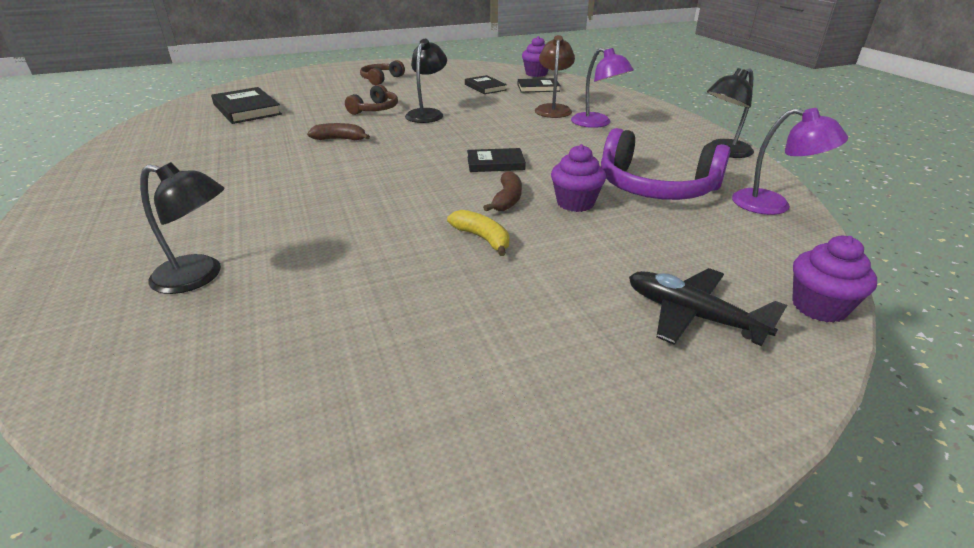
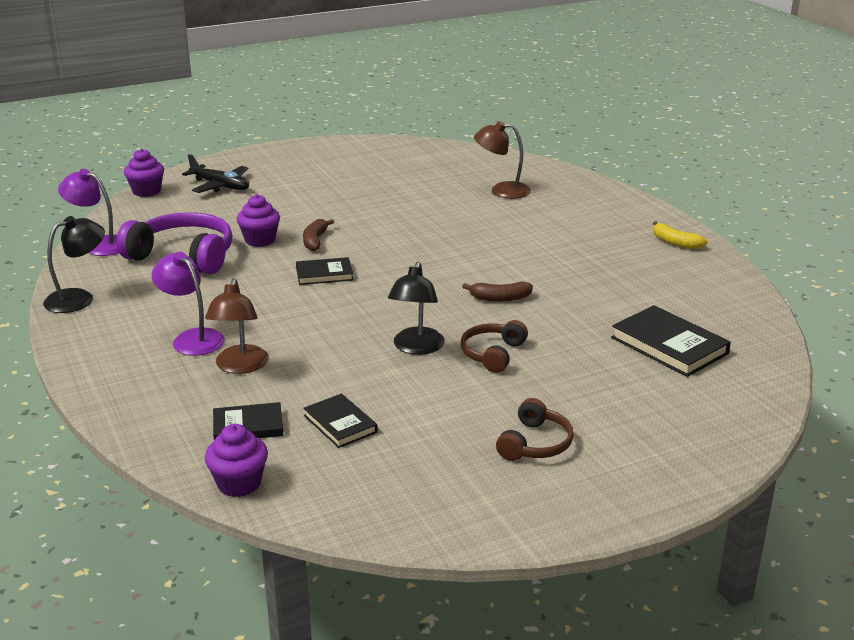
camera: 175 degrees right, 5 degrees down
(199, 276) = (502, 190): black lamp -> brown lamp
(482, 238) = (334, 215): yellow banana -> yellow banana (675, 242)

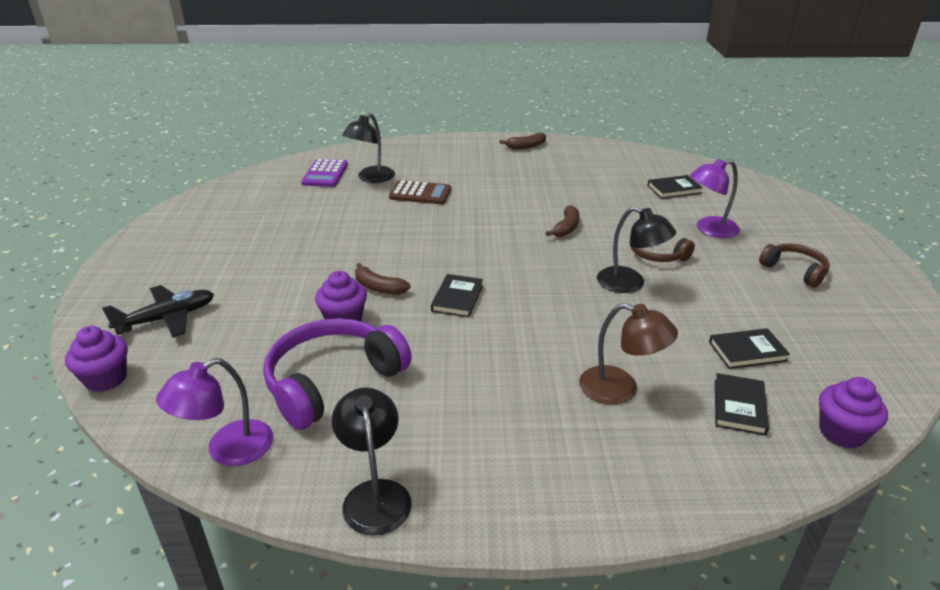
camera: 65 degrees left, 5 degrees up
(192, 338) = (542, 411): purple lamp -> purple lamp (709, 229)
(487, 171) = (325, 174): none -> purple calculator
(495, 218) = (420, 193): none -> brown calculator
(502, 190) = (371, 178): brown lamp -> black lamp
(669, 345) = (674, 189): black book -> black book, size x0.62
(675, 242) = (526, 146): yellow banana -> brown banana

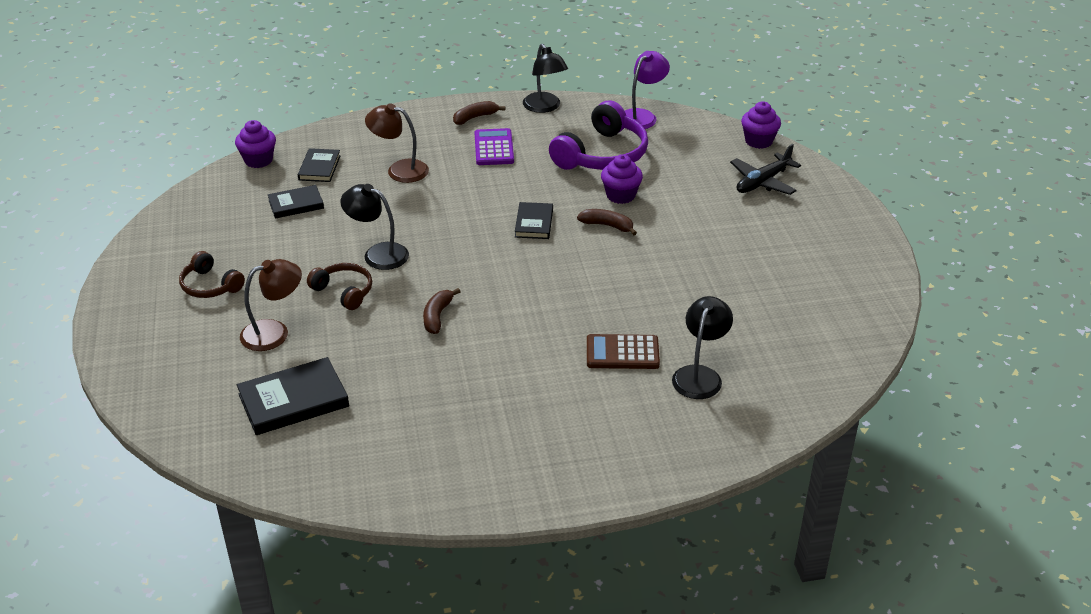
camera: 170 degrees right, 5 degrees up
(325, 174) = (766, 376): purple calculator -> purple calculator (494, 148)
(526, 146) = (502, 482): brown banana -> brown banana (475, 117)
(674, 189) = (293, 400): black book -> black book, size x1.61
(709, 229) = (274, 332): purple lamp -> brown lamp

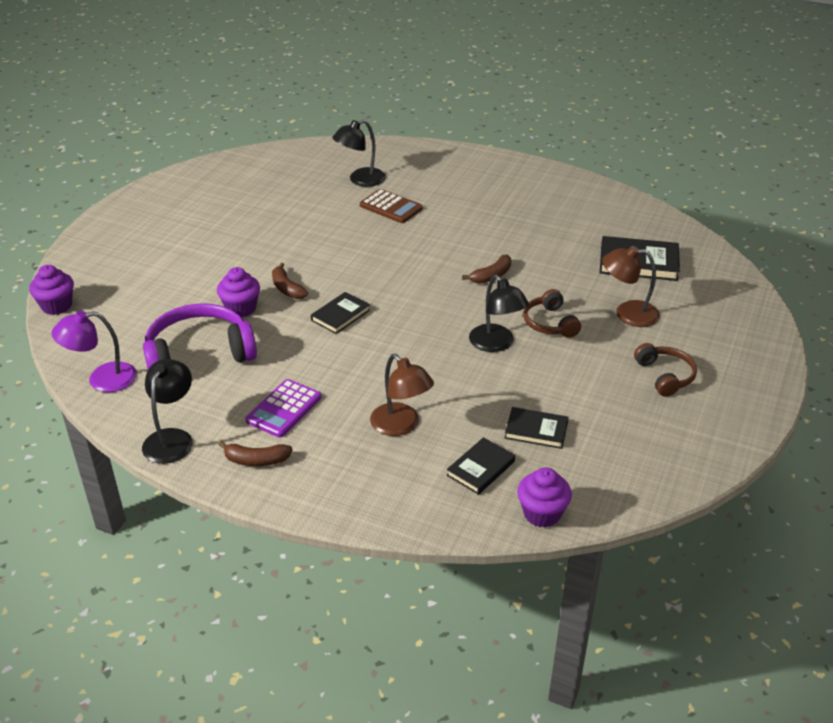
camera: 145 degrees left, 0 degrees up
(762, 182) = (120, 271): black plane -> none

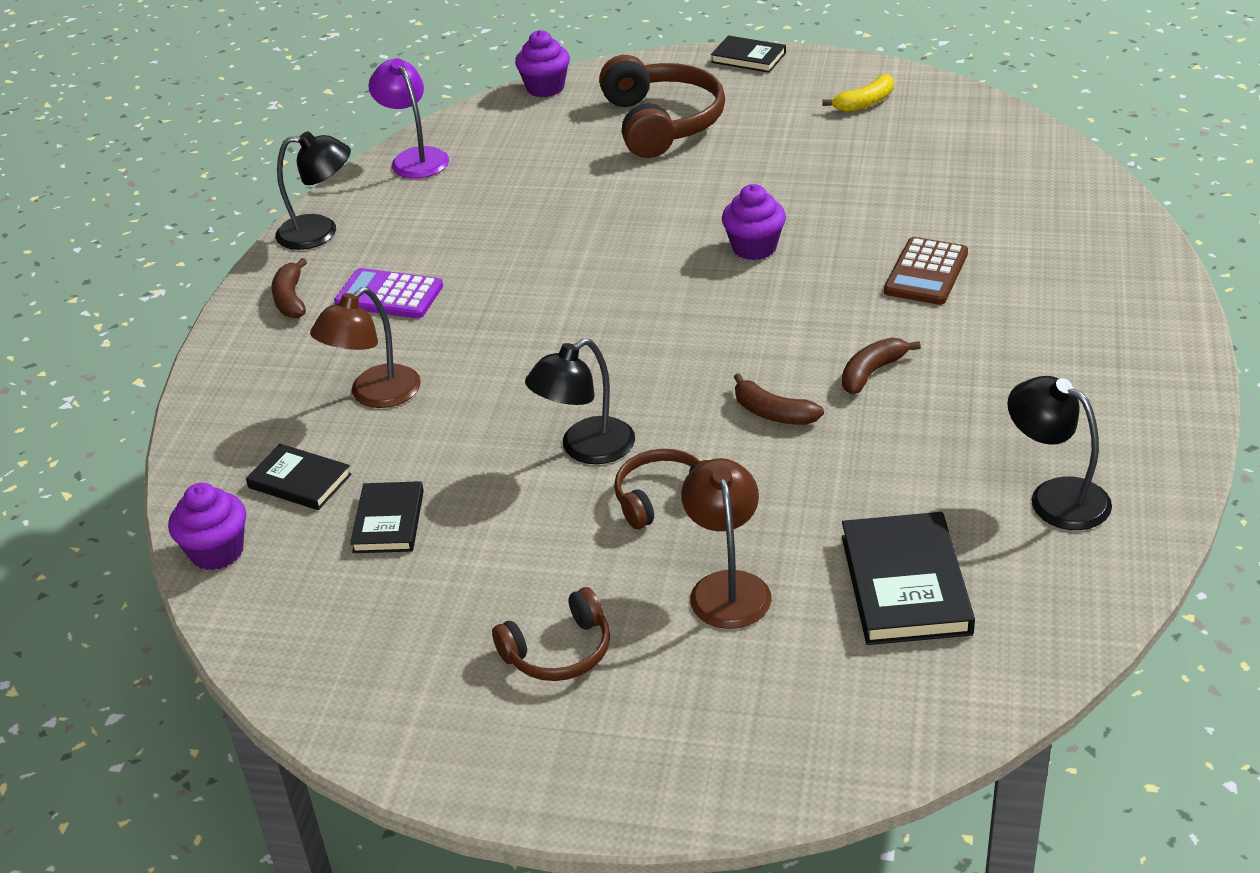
camera: 80 degrees right, 0 degrees up
(155, 264) = (662, 123): none -> brown headphones
(199, 354) = (482, 206): purple headphones -> none
(200, 191) = (865, 103): none -> yellow banana
(241, 308) = (590, 210): purple cupcake -> purple cupcake (754, 248)
(287, 288) = (651, 233): brown banana -> brown banana (872, 372)
(340, 315) = (605, 292): black book -> black book (748, 58)
(360, 180) = (993, 226): black lamp -> black lamp (1055, 497)

